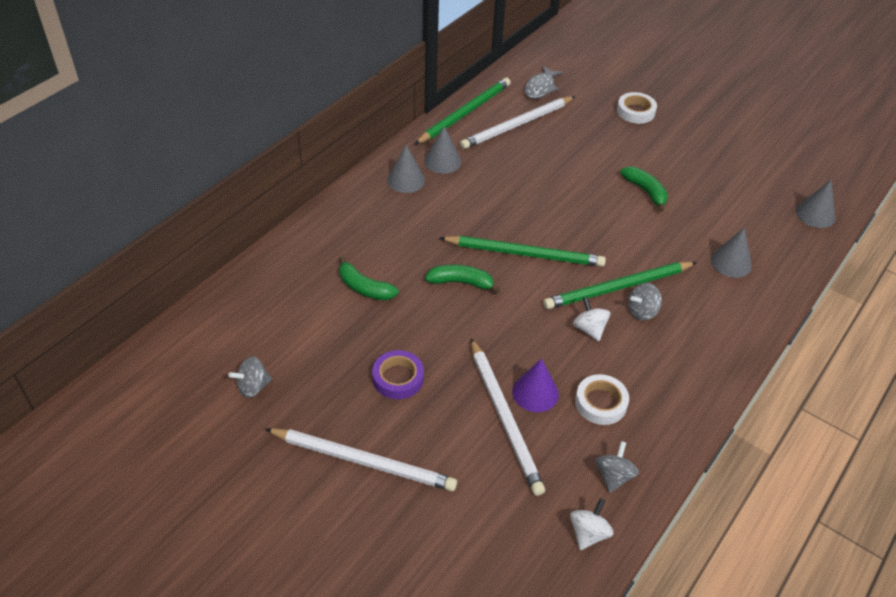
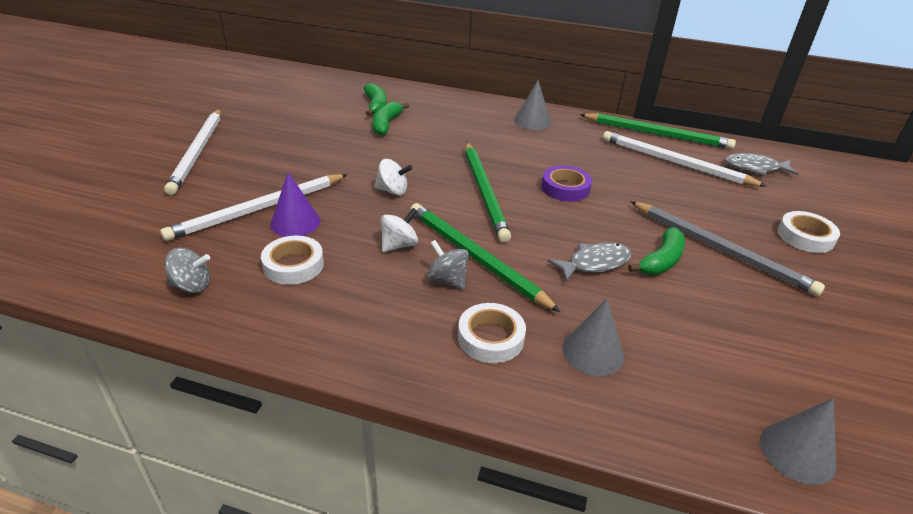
camera: 70 degrees right, 10 degrees down
(253, 387) = (263, 102): grey spinning top -> none
(398, 378) = (290, 153): purple tape -> purple tape (565, 188)
(442, 161) = (575, 133): grey cone -> none
(461, 282) = (421, 164): green banana -> green banana (376, 106)
(588, 533) = (116, 277): white spinning top -> white spinning top (393, 191)
(640, 157) = (720, 249): none -> grey pencil
(640, 226) = (594, 263): none -> grey fish
(709, 307) = (491, 338): none -> white tape

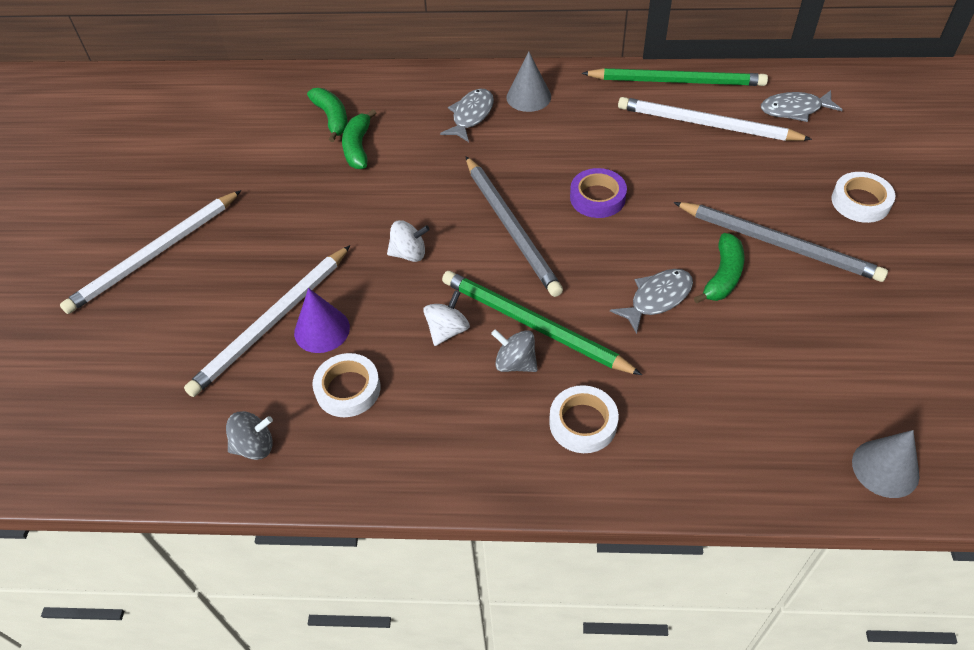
camera: 10 degrees left, 15 degrees up
(198, 152) = (154, 254): white pencil -> white pencil turned 60 degrees clockwise
(482, 123) = (471, 116): none -> grey fish
(484, 192) = (511, 228): green pencil -> grey pencil
(592, 352) = (684, 412): grey cone -> none

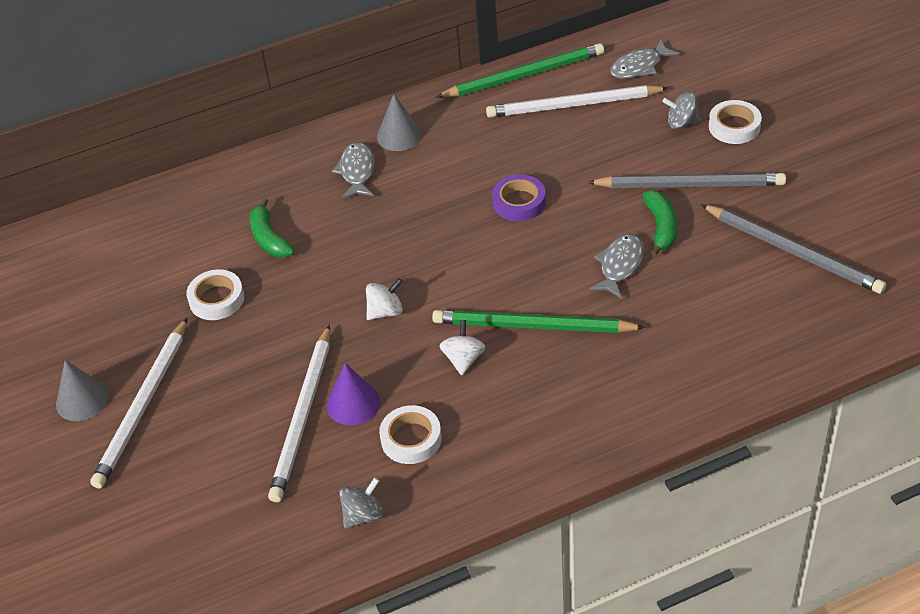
camera: 25 degrees left, 5 degrees down
(332, 118) = (223, 221): green banana -> none
(511, 228) = (461, 255): grey pencil -> grey pencil (793, 252)
(515, 363) = (537, 361): grey spinning top -> grey spinning top (682, 123)
(583, 423) = (620, 382): white tape -> white tape (216, 299)
(885, 468) = (857, 320): grey cone -> grey cone (82, 400)

